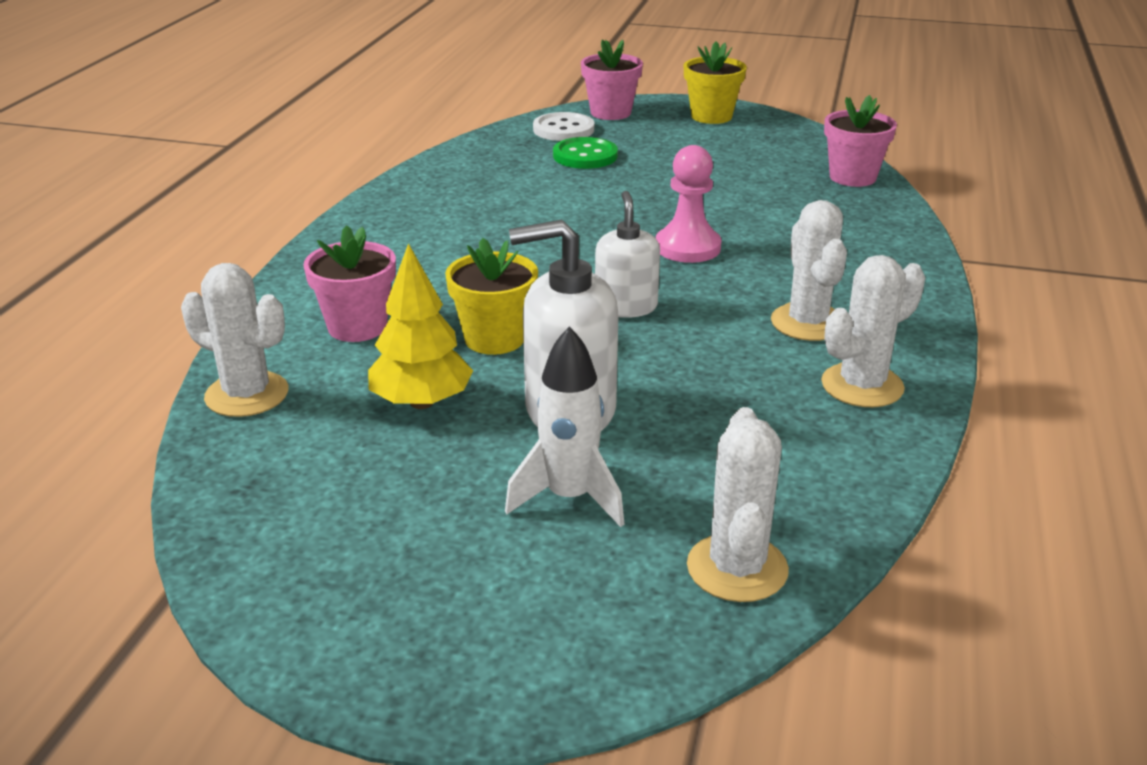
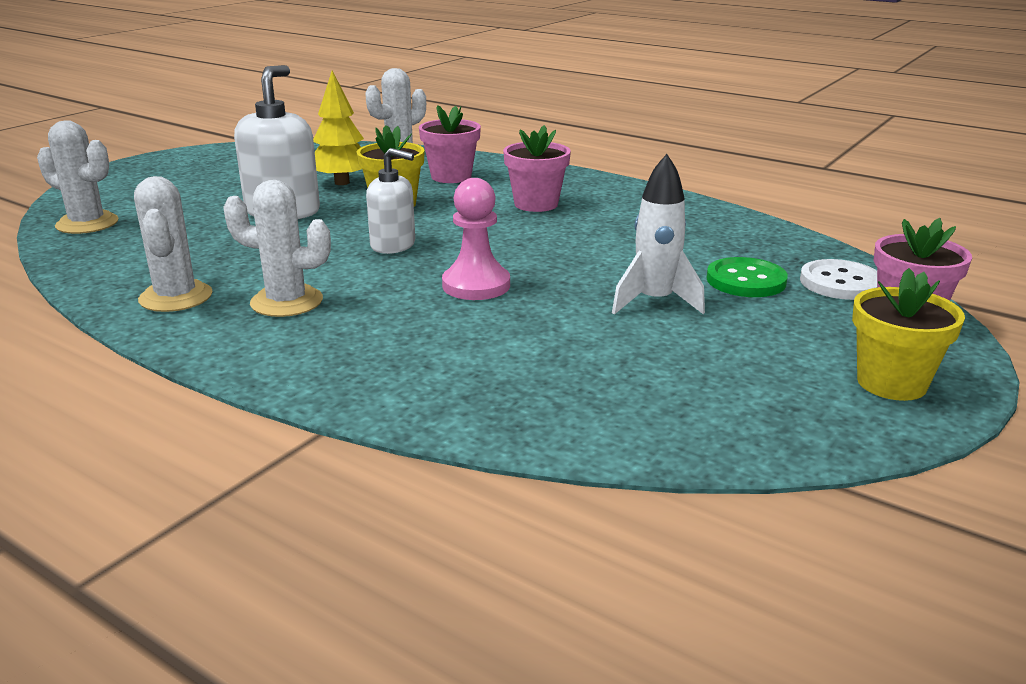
camera: 110 degrees right, 5 degrees down
(569, 498) = (203, 201): white rocket -> white rocket (655, 302)
(852, 177) = (601, 428): pink flower pot -> pink flower pot (536, 204)

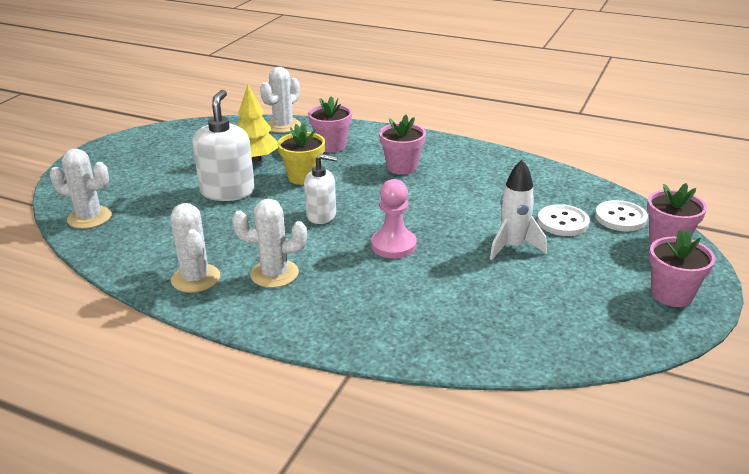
camera: 10 degrees left, 5 degrees up
(746, 280) = (563, 222): green button -> white button
(891, 383) = (672, 294): yellow flower pot -> pink flower pot

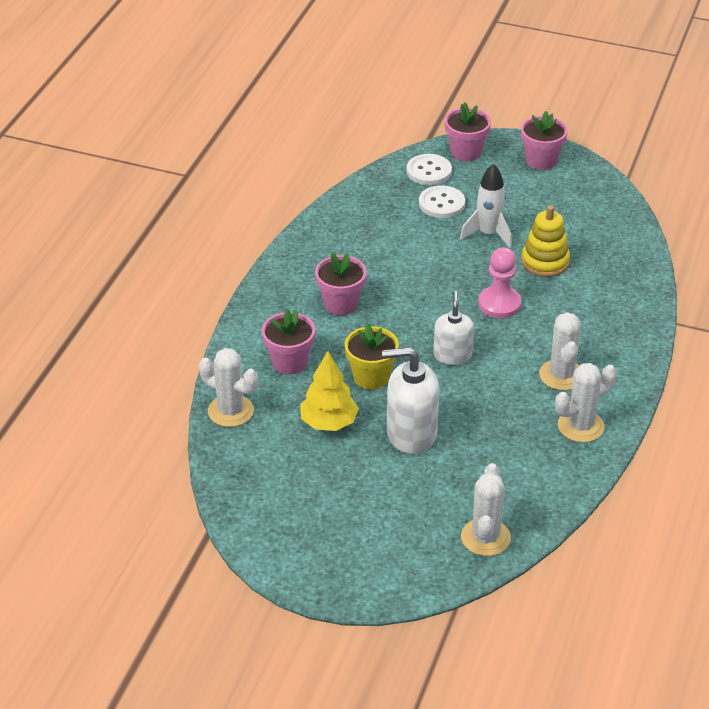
camera: 95 degrees left, 10 degrees up
(465, 280) = (545, 262): none -> yellow stacking toy

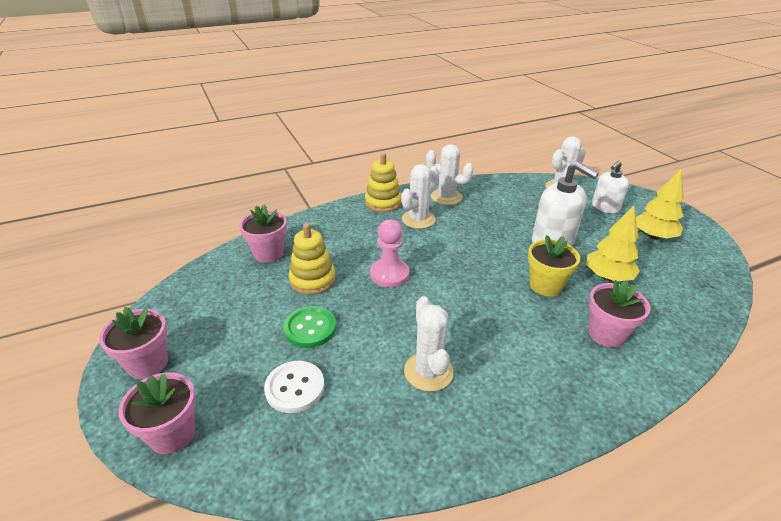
camera: 135 degrees left, 5 degrees down
(230, 411) = (690, 327): white cactus -> white cactus (428, 372)
(324, 514) = (653, 236): none -> yellow tree
(341, 304) = (512, 354): pink flower pot -> pink flower pot (268, 253)
(429, 171) = (242, 440): white button -> none
(452, 355) = (469, 265): white soap dispenser -> white soap dispenser (605, 207)
(488, 234) = (310, 328): white rocket -> green button
(624, 372) = (383, 203): none -> yellow stacking toy

